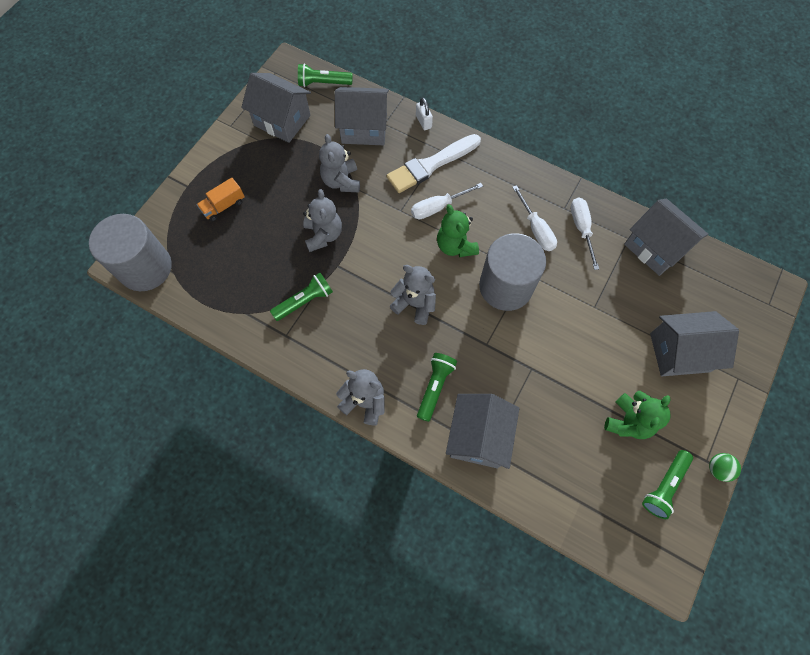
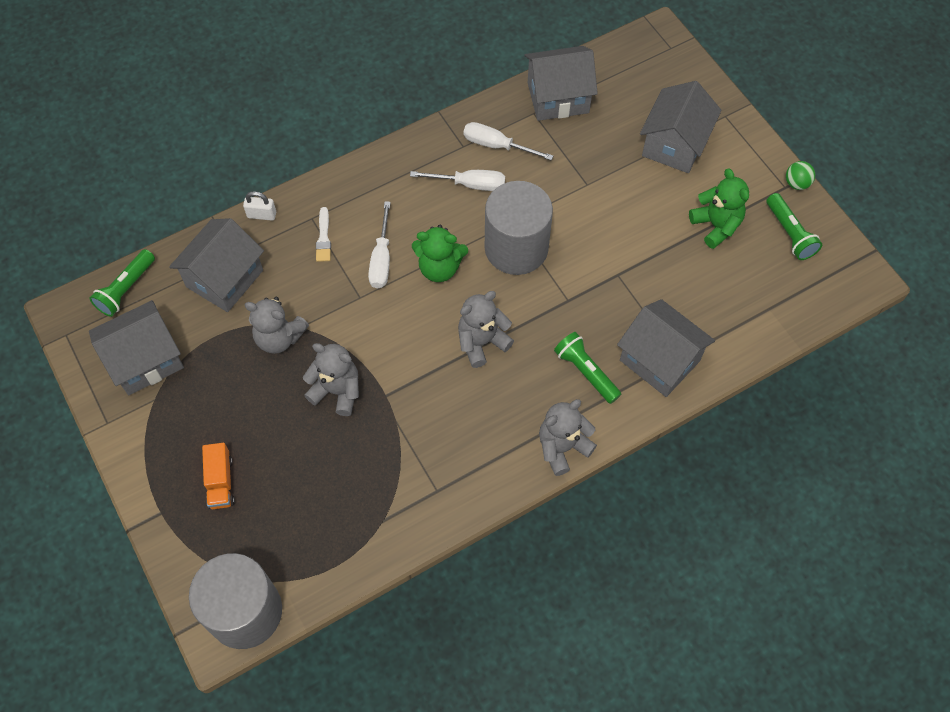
camera: 60 degrees left, 5 degrees down
(304, 301) = (407, 450): green flashlight -> none
(430, 165) = (323, 238): white brush -> white brush, size x0.47

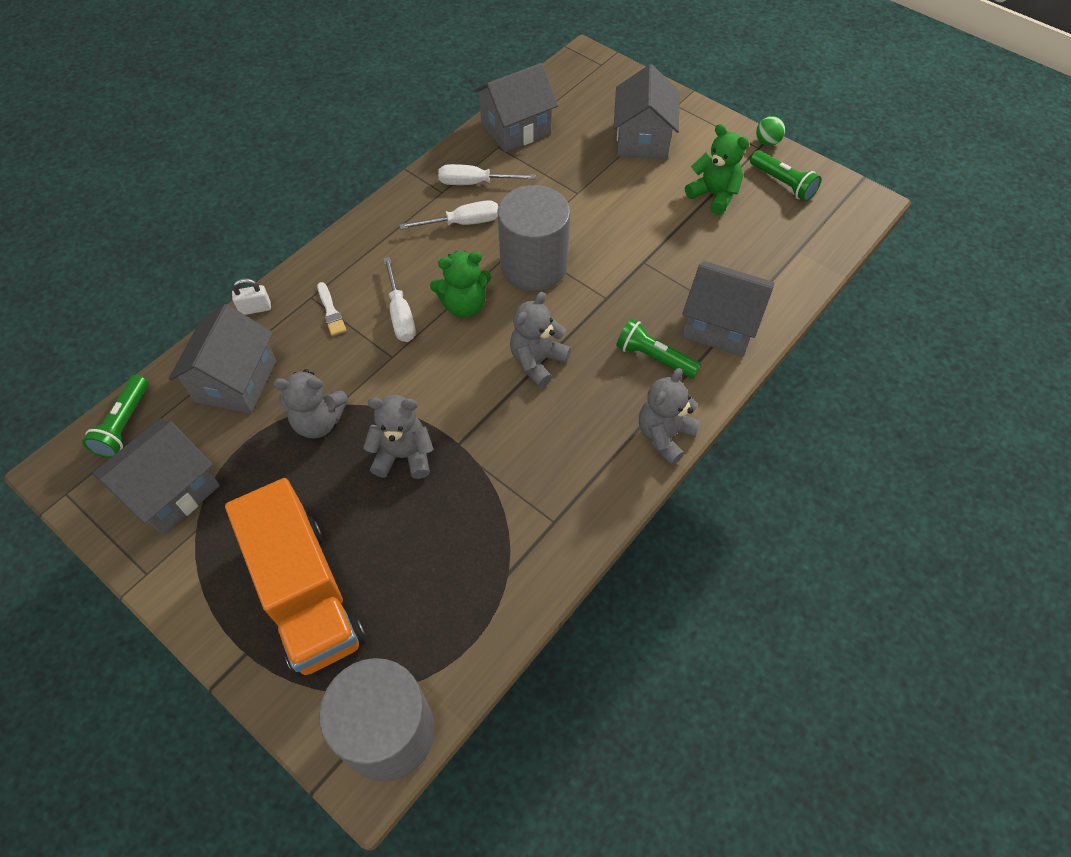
camera: 20 degrees left, 5 degrees down
(220, 482) = (306, 594): orange truck -> orange truck, size x2.34

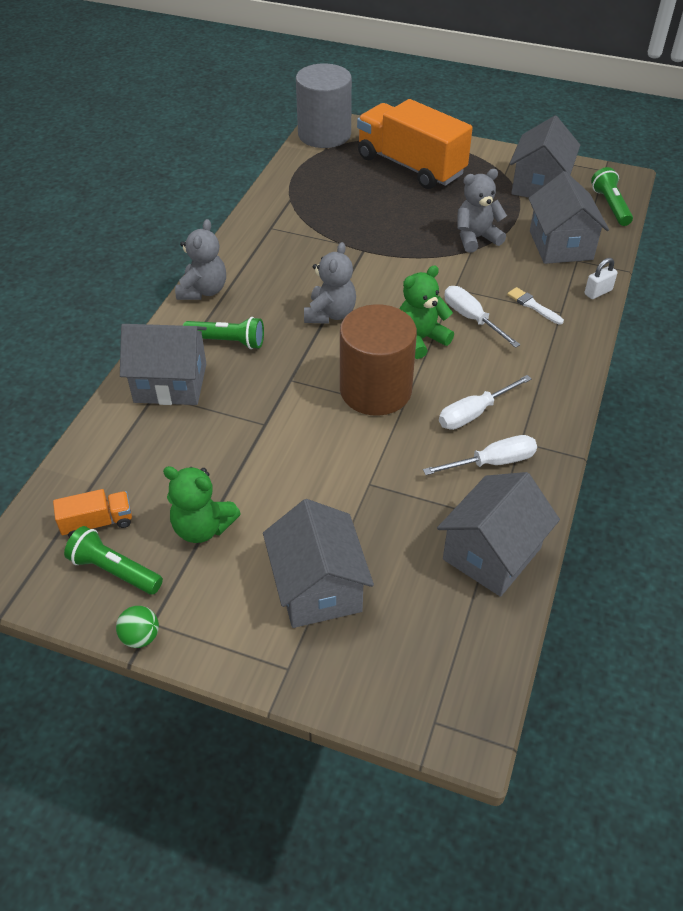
camera: 160 degrees right, 10 degrees down
(403, 455) = (399, 235): grey teddy bear -> none
(533, 266) = (375, 390): grey cylinder -> brown cylinder
(794, 219) = (97, 523): none -> orange truck

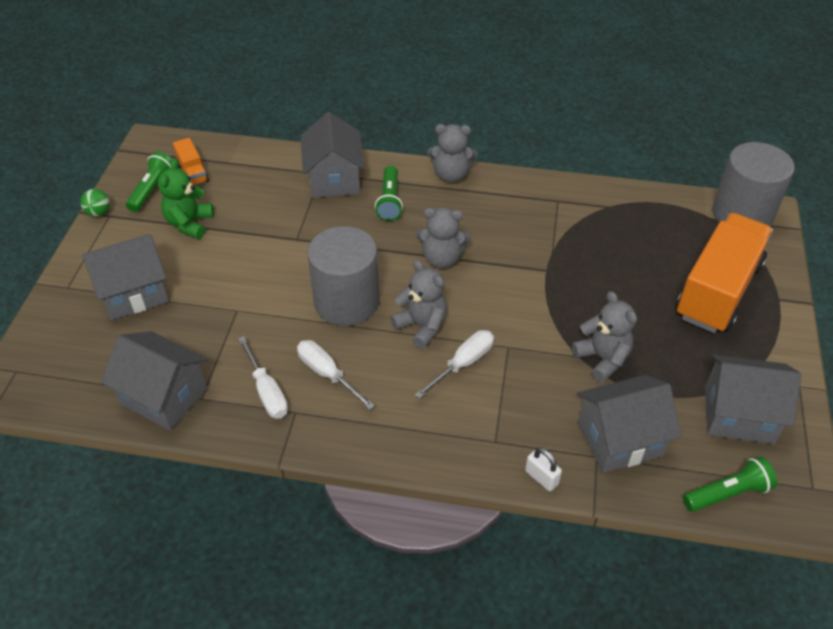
camera: 80 degrees right, 0 degrees up
(375, 390) = (346, 301): brown cylinder -> grey cylinder
(420, 339) = (422, 326): green teddy bear -> grey teddy bear
(533, 305) = (499, 415): white brush -> none

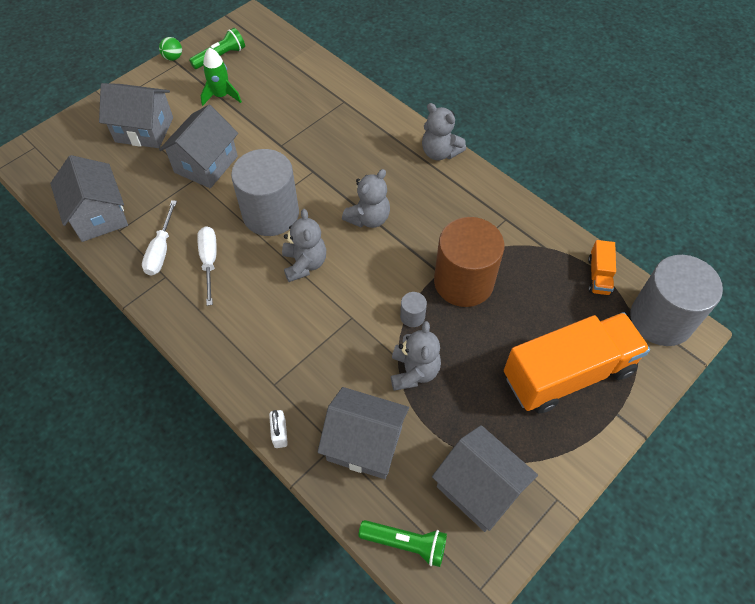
camera: 35 degrees right, 10 degrees up
(189, 223) = (221, 96): green teddy bear -> green rocket
(193, 173) = (257, 57): orange truck -> orange truck (598, 276)
(334, 179) = (349, 111): grey house -> grey house (206, 164)
(389, 201) = (373, 150): green flashlight -> none
(442, 259) = (368, 218): grey teddy bear -> grey teddy bear turned 90 degrees counterclockwise
(463, 363) = (307, 310): white screwdriver -> none
(558, 316) = (412, 316): none -> grey cylinder
(572, 266) = (463, 282): none -> brown cylinder

